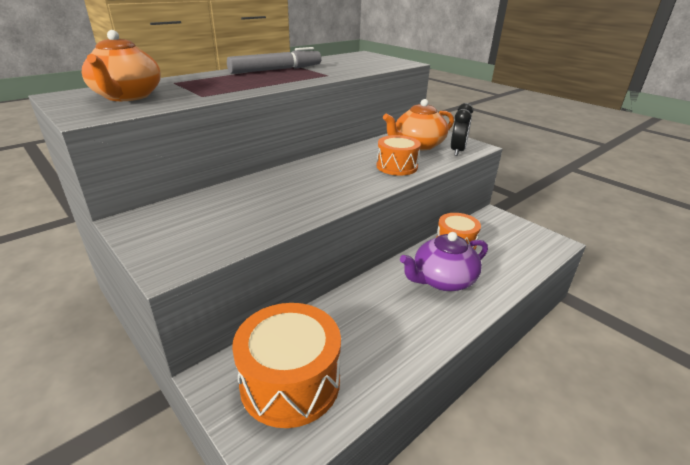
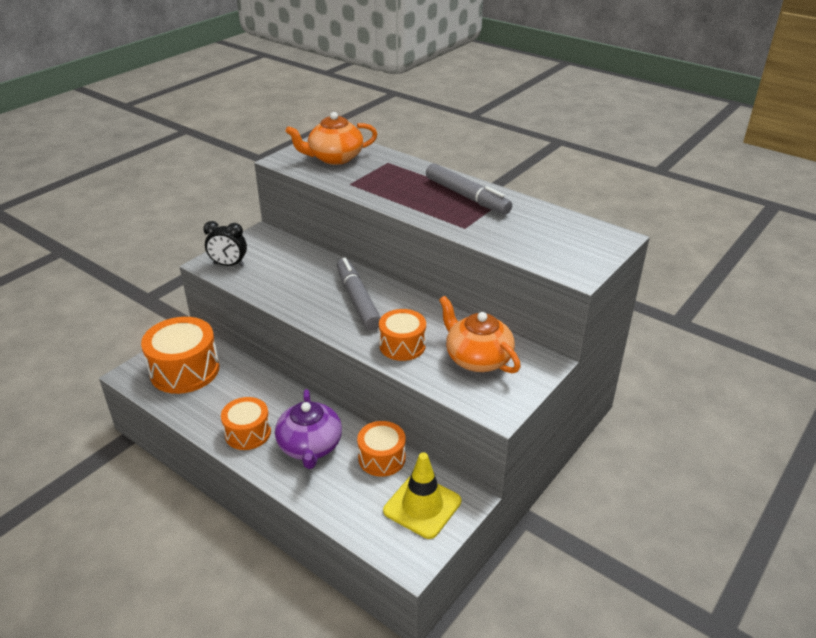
camera: 80 degrees right, 5 degrees up
(320, 177) = (357, 300): none -> grey marker
(421, 322) = (248, 433): none -> orange drum
(442, 280) = (310, 446): purple teapot -> purple teapot turned 150 degrees counterclockwise
(457, 151) = (471, 393): black clock -> black clock (229, 265)
(504, 232) = (422, 506): none -> yellow traffic cone

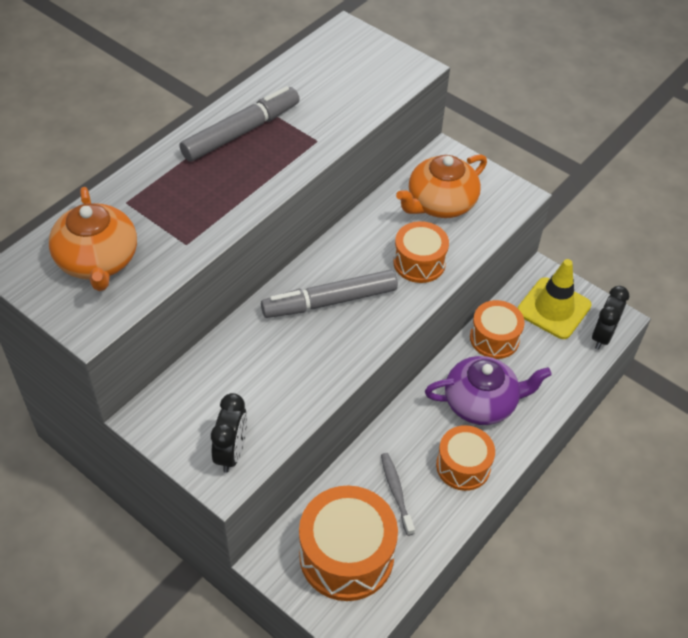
camera: 90 degrees left, 15 degrees up
(230, 394) = (396, 492): none -> grey toothbrush
(388, 545) = (602, 336): none -> black clock

